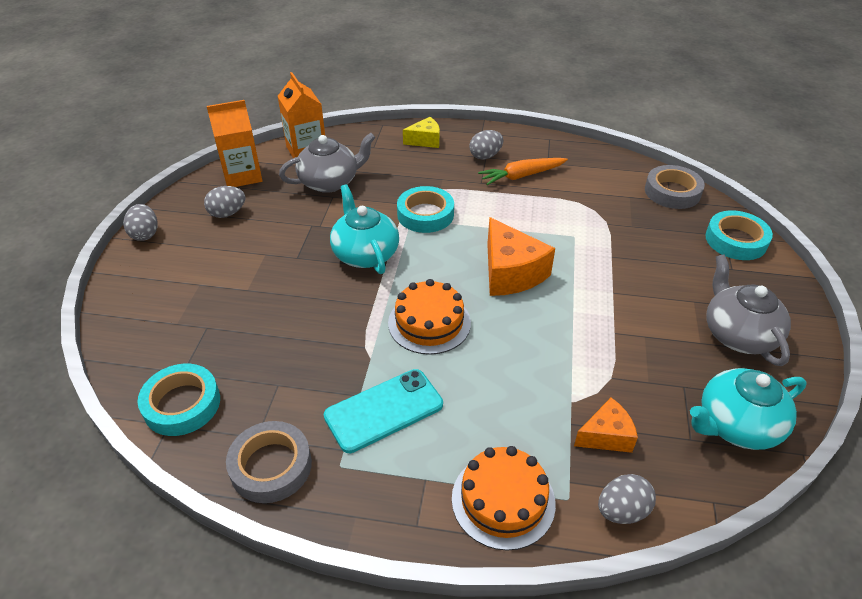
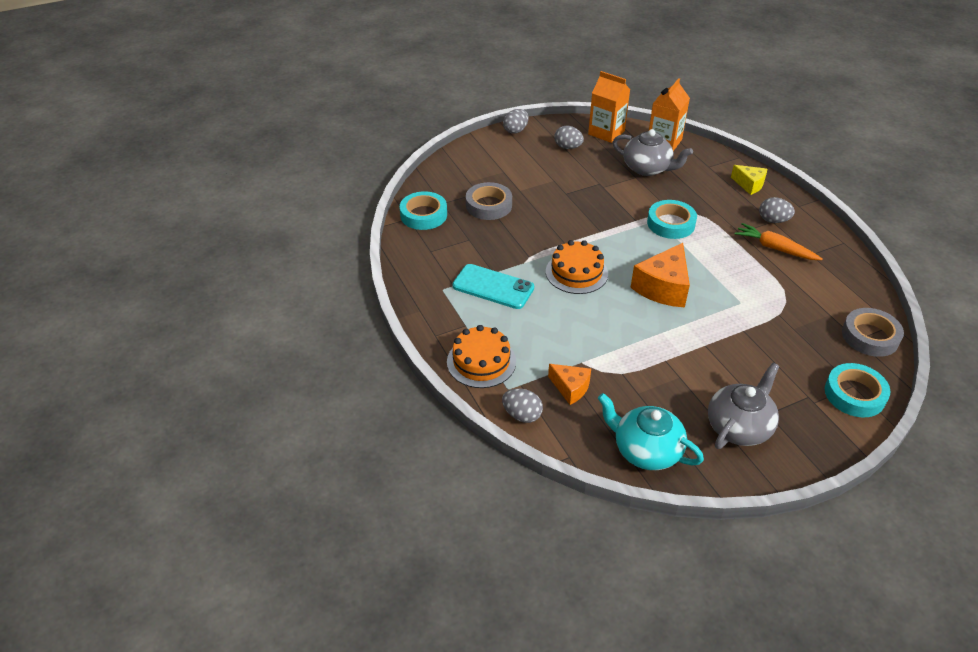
camera: 55 degrees right, 0 degrees up
(271, 466) = (419, 265): grey tape -> grey tape (489, 205)
(365, 254) = (602, 217): turquoise teapot -> none

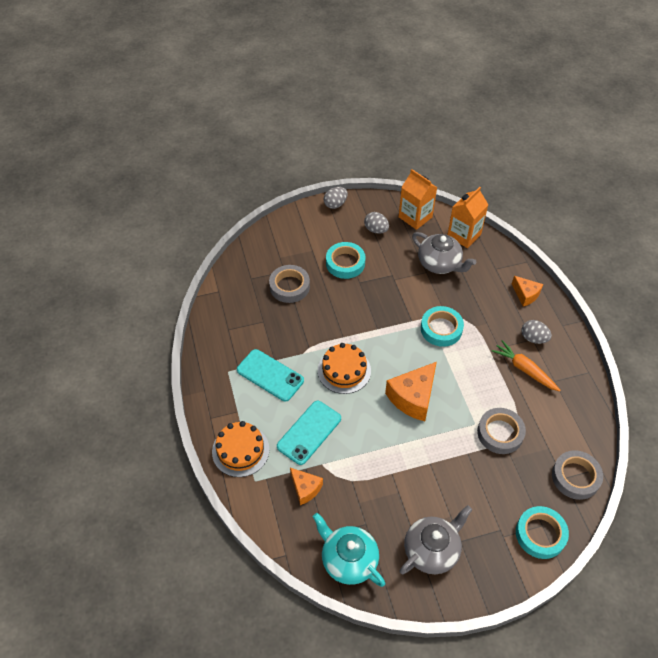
camera: 10 degrees right, 10 degrees up
(423, 215) = (232, 289): turquoise tape -> turquoise tape (345, 263)
(522, 415) = (259, 508): grey egg -> none
(556, 334) = (309, 432): none -> turquoise phone
(749, 184) = (525, 295): yellow cheese -> orange cheese
(771, 307) = (500, 433): none -> grey tape

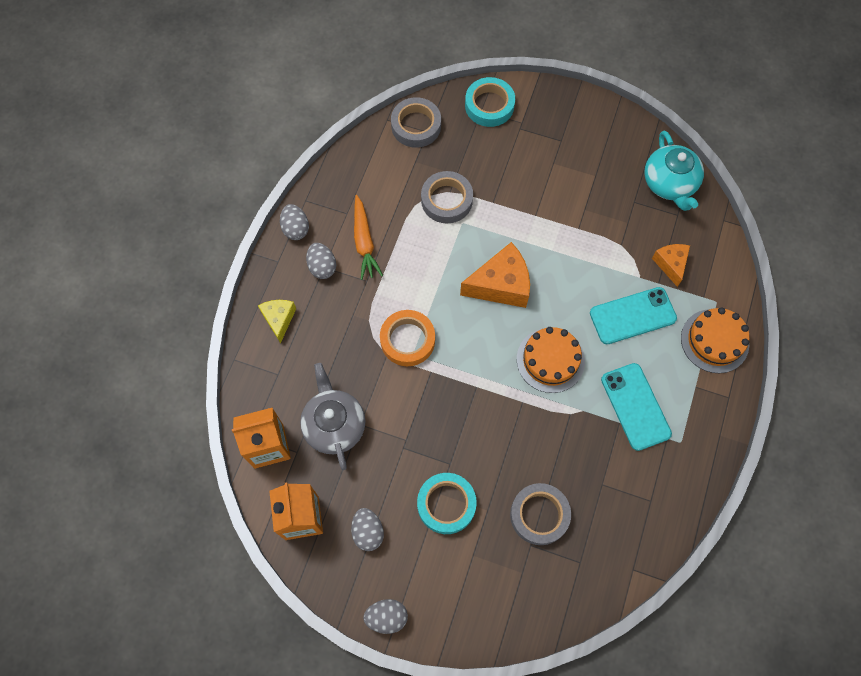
camera: 145 degrees left, 15 degrees up
(432, 550) = (591, 148): grey teapot -> none
(441, 329) = (407, 340): turquoise tape -> orange tape
(525, 295) = (279, 319): orange cheese -> yellow cheese
(574, 350) = (296, 229): none -> grey egg

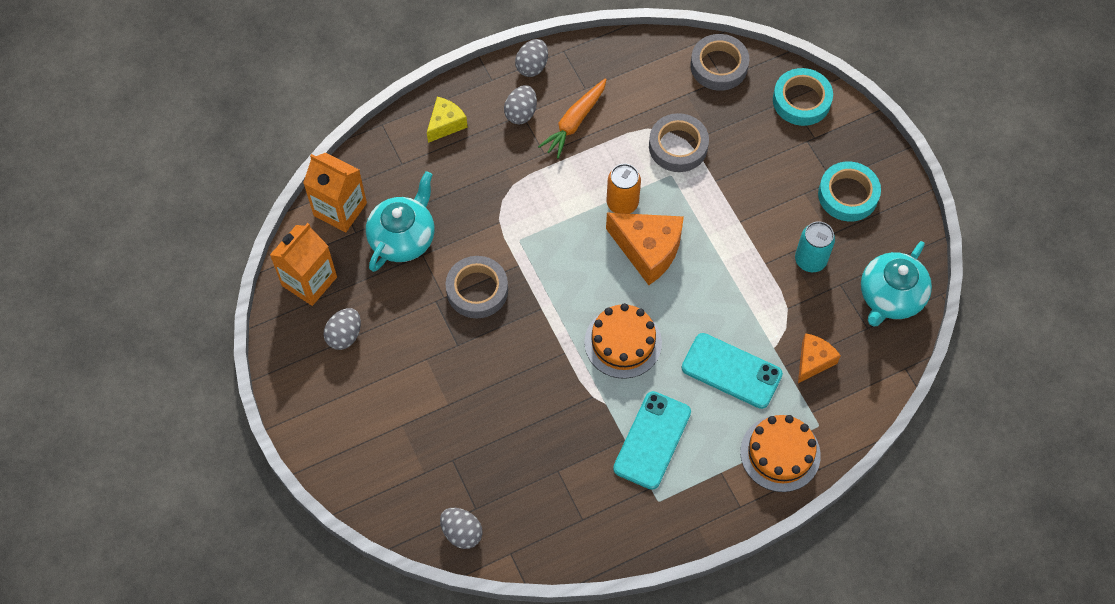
camera: 45 degrees right, 5 degrees down
(334, 425) = (403, 238): grey teapot -> turquoise teapot
(387, 617) = (293, 406): grey egg -> grey egg (462, 533)
(407, 340) = (526, 226): orange tape -> none
(446, 504) = (422, 371): turquoise tape -> turquoise tape (848, 195)
(452, 269) = (622, 203): none -> orange can
(539, 515) = (483, 445): grey tape -> grey tape (477, 290)
(602, 202) = (810, 260): none -> turquoise can

